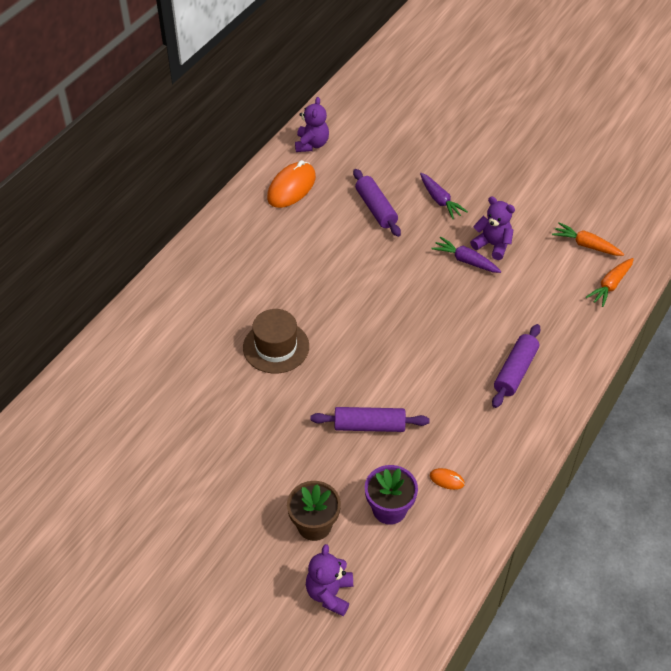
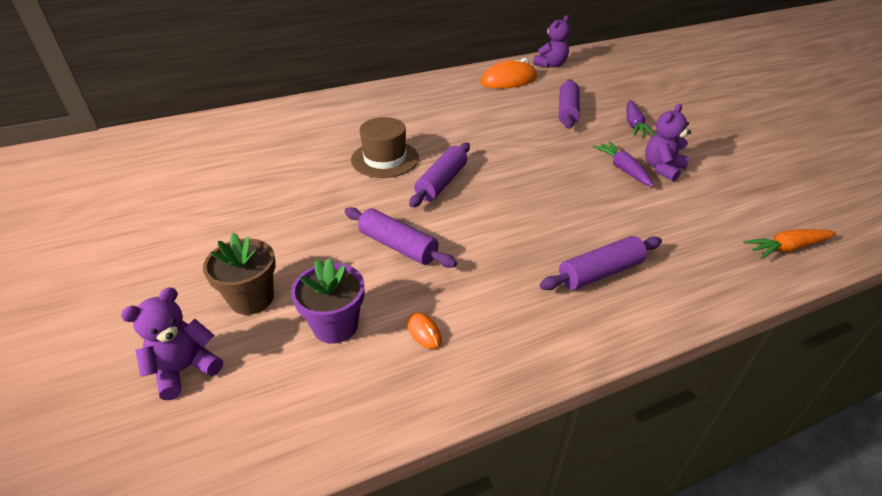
camera: 35 degrees right, 10 degrees down
(344, 348) = (441, 182): none -> purple rolling pin
(492, 245) = (662, 168): purple teddy bear -> purple teddy bear turned 120 degrees counterclockwise
(586, 245) = (777, 205): orange carrot -> none

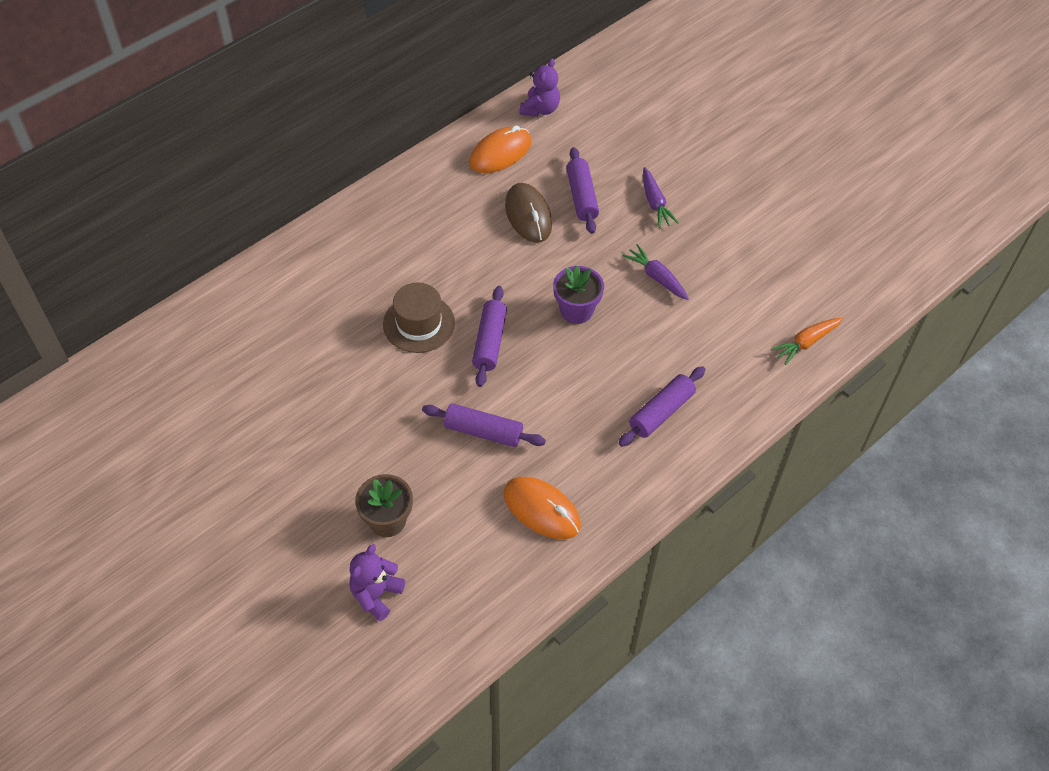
camera: 20 degrees left, 15 degrees up
(335, 325) = (470, 524): purple flower pot -> purple flower pot (576, 310)
(424, 332) = (541, 509): orange mouse -> orange mouse, size x2.27
(516, 114) = (528, 215): none -> brown mouse
(662, 168) = (693, 266): purple teddy bear -> none

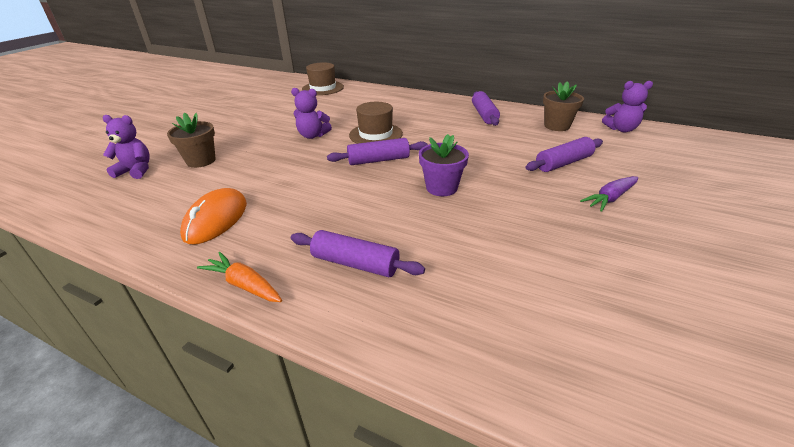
camera: 70 degrees right, 20 degrees down
(194, 337) = (323, 88): none -> brown hat
(381, 389) = (312, 135): none -> purple teddy bear
(483, 431) = (291, 176): purple rolling pin -> purple rolling pin (484, 115)
(500, 153) = (557, 126): orange mouse -> brown flower pot
(528, 215) = (514, 147): brown mouse -> none
(656, 277) = (523, 220): purple carrot -> none
(806, 342) = (555, 376): orange carrot -> orange carrot (244, 285)

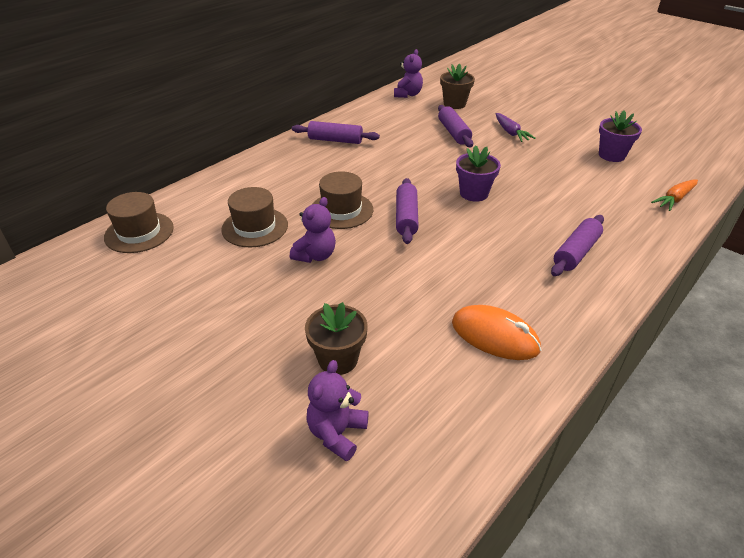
camera: 75 degrees left, 5 degrees up
(244, 285) = (600, 313): orange carrot -> orange carrot (674, 199)
(340, 113) = (255, 227): none -> brown hat
(557, 126) = (384, 115): brown flower pot -> brown flower pot (454, 104)
(648, 296) = (611, 155): none -> purple flower pot

